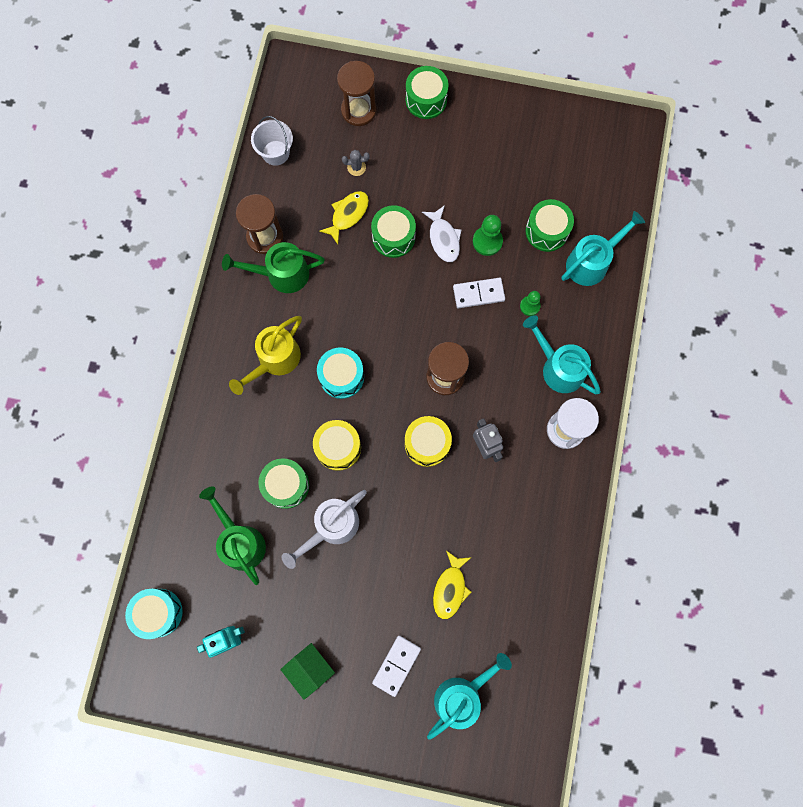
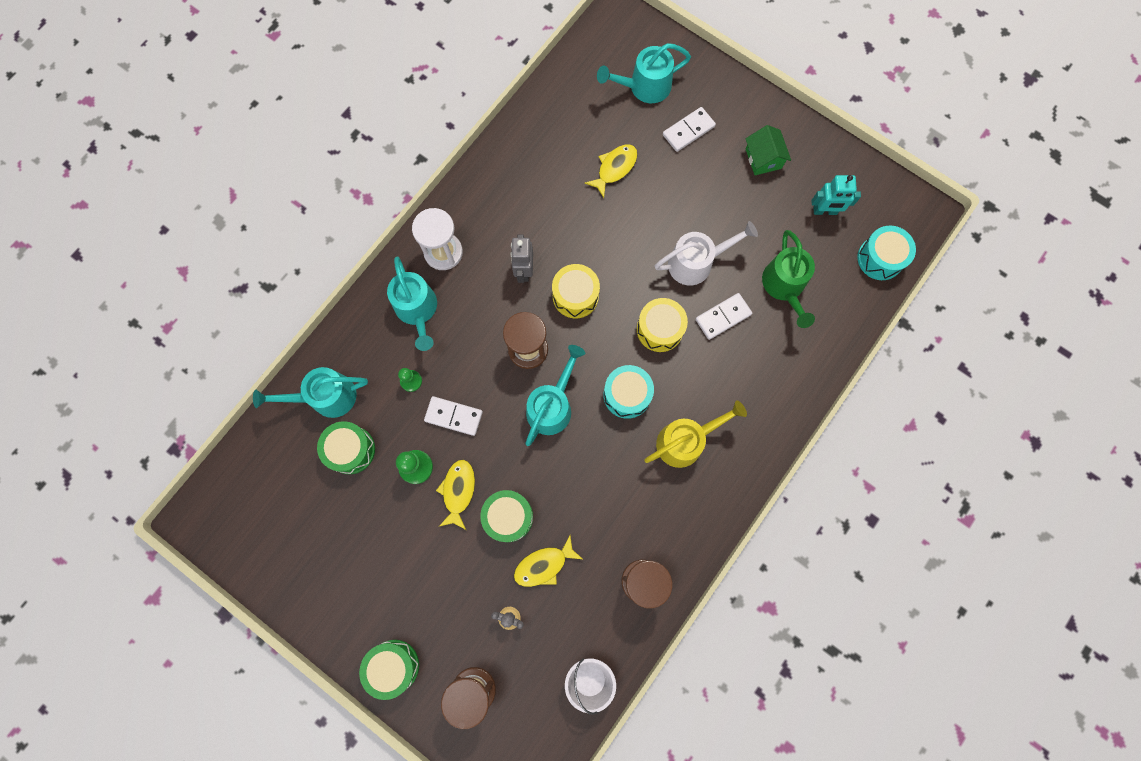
camera: 155 degrees left, 0 degrees up
(281, 274) = (642, 530): green watering can -> none
(286, 485) = (723, 317): green drum -> white domino
(401, 339) = (552, 405): none -> turquoise watering can
(443, 238) = (458, 491): white fish -> yellow fish

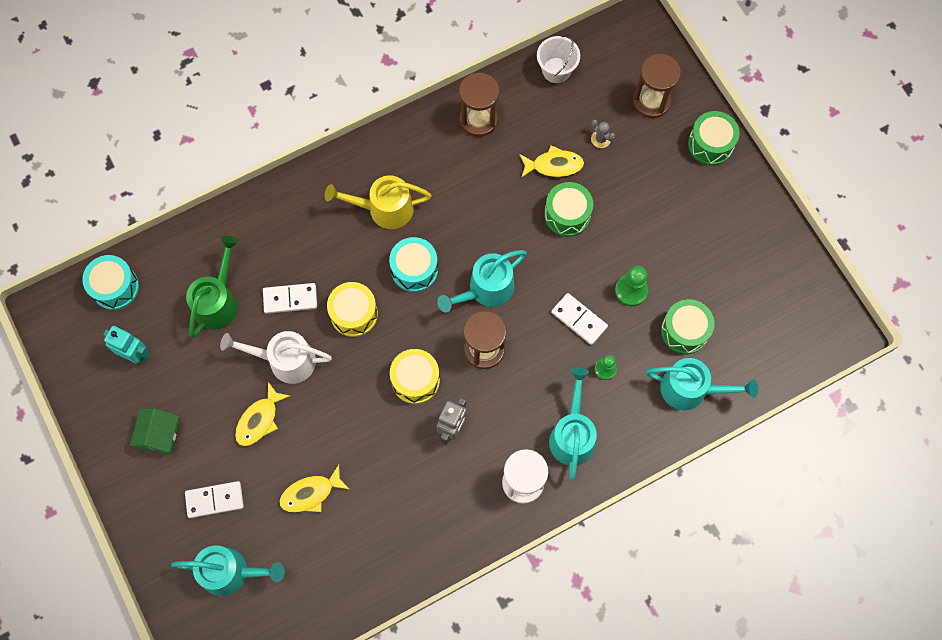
camera: 155 degrees left, 5 degrees down
(458, 491) = (602, 254): yellow fish -> yellow fish (259, 420)

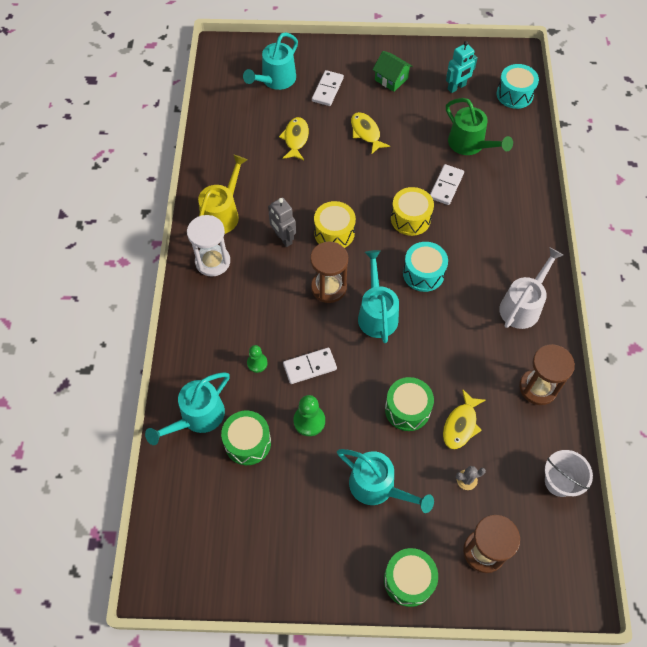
camera: 120 degrees right, 10 degrees down
(284, 360) = (400, 163): white watering can -> white watering can (523, 305)
(383, 209) = (488, 277): yellow watering can -> yellow watering can (223, 213)
(572, 434) = (224, 312): turquoise watering can -> turquoise watering can (378, 487)

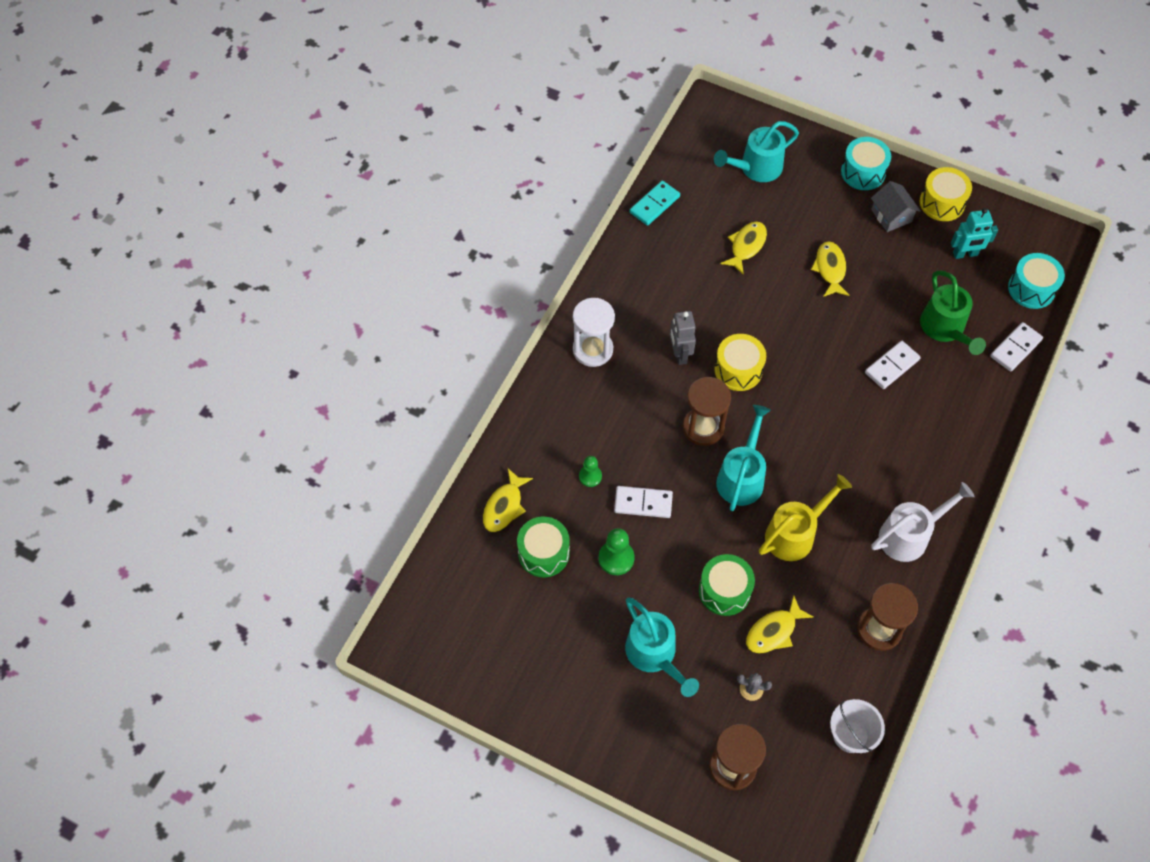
camera: 25 degrees right, 0 degrees up
(197, 418) = (504, 506): turquoise watering can -> yellow fish
(210, 133) = (654, 204): none -> turquoise domino
(223, 213) = (627, 301): yellow watering can -> yellow watering can (795, 533)
(327, 90) = (810, 201): white domino -> white domino (1015, 348)
(391, 79) = (891, 216): green house -> grey house
(409, 580) = (641, 758): green drum -> none
(410, 218) = (831, 387): yellow drum -> yellow drum (942, 203)
(423, 273) = (815, 454): turquoise drum -> turquoise drum (863, 172)

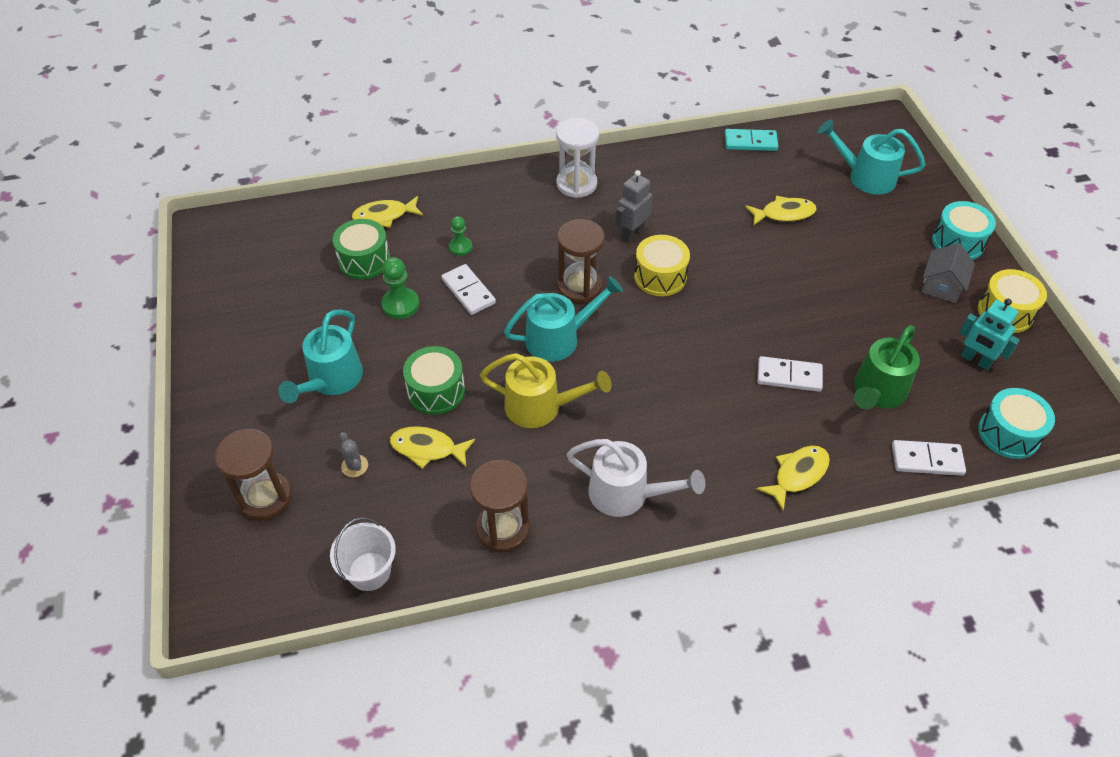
camera: 50 degrees right, 10 degrees down
(830, 269) = (832, 277): yellow fish -> yellow fish (797, 475)

